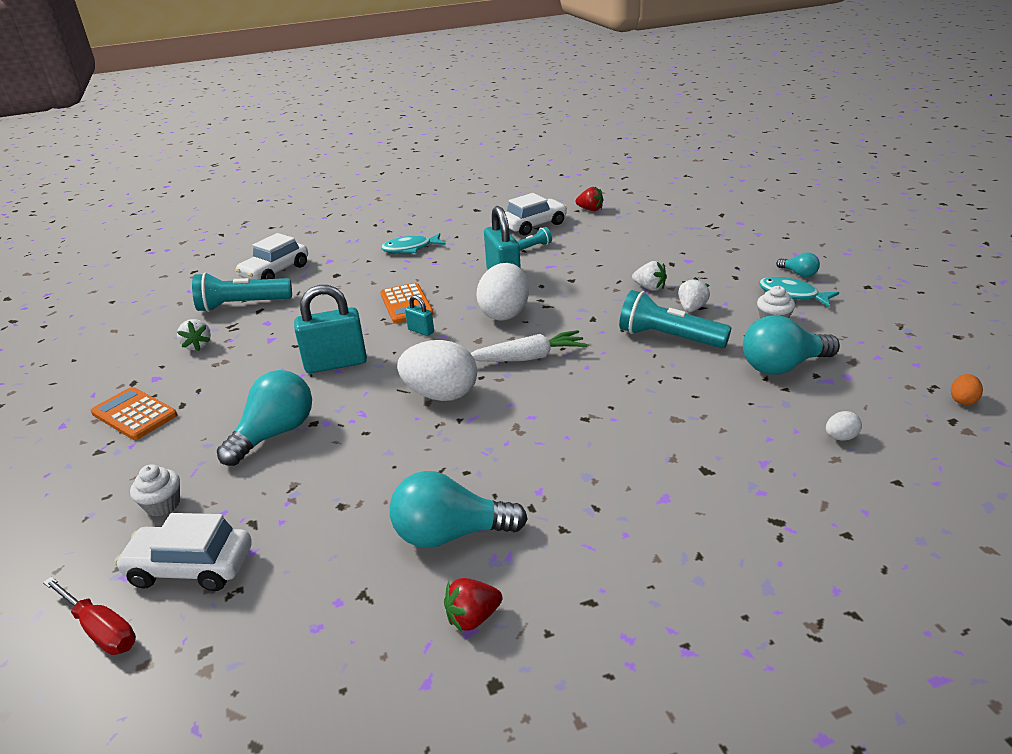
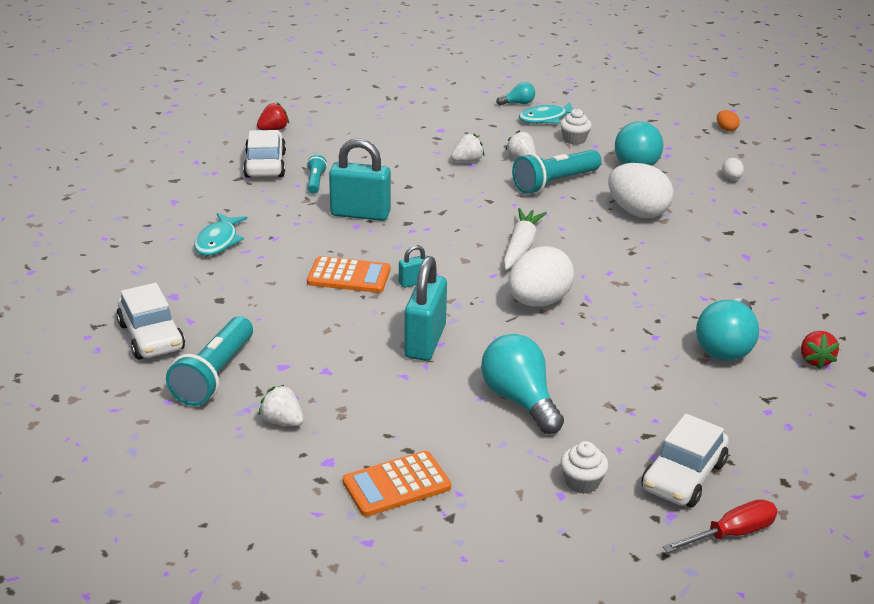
camera: 65 degrees left, 0 degrees up
(198, 345) = (282, 421): white strawberry -> white strawberry turned 150 degrees counterclockwise
(505, 313) = (431, 234): white egg -> white egg (637, 212)

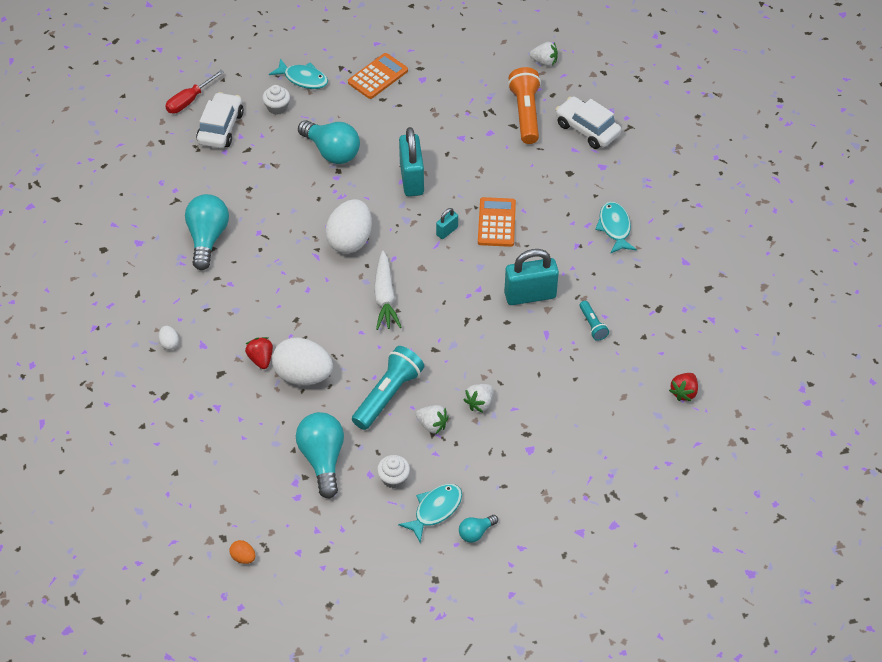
camera: 160 degrees right, 20 degrees up
(214, 375) = (525, 113): turquoise flashlight -> orange flashlight
(265, 165) = (650, 334): white car -> none
(282, 421) = (463, 95): white strawberry -> white strawberry (544, 62)
(349, 276) = (496, 222): orange calculator -> orange calculator turned 105 degrees clockwise
(522, 516) = (303, 79): none -> turquoise fish
(731, 178) = (227, 460): white egg -> white egg (169, 343)
(815, 360) = (145, 244): red strawberry -> red strawberry (261, 359)

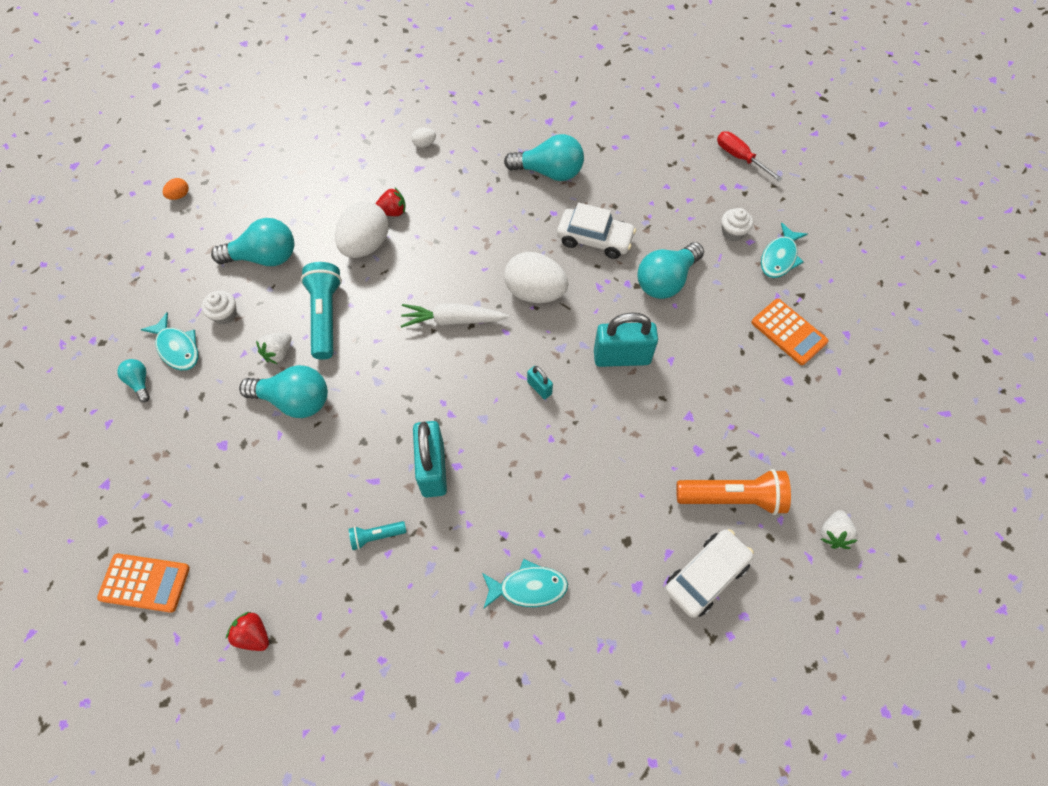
camera: 95 degrees right, 10 degrees up
(221, 128) = (701, 183): white car -> white car (594, 239)
(388, 395) = (325, 316): turquoise flashlight -> turquoise flashlight turned 135 degrees counterclockwise
(479, 403) = (294, 400): white strawberry -> turquoise light bulb
(496, 222) = (548, 443): orange calculator -> orange calculator (145, 583)

